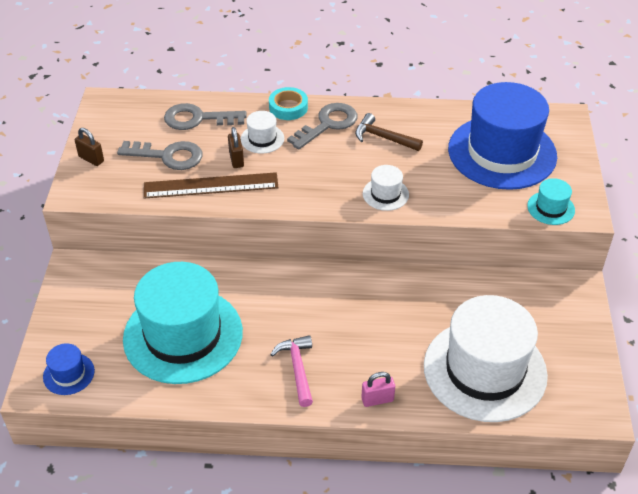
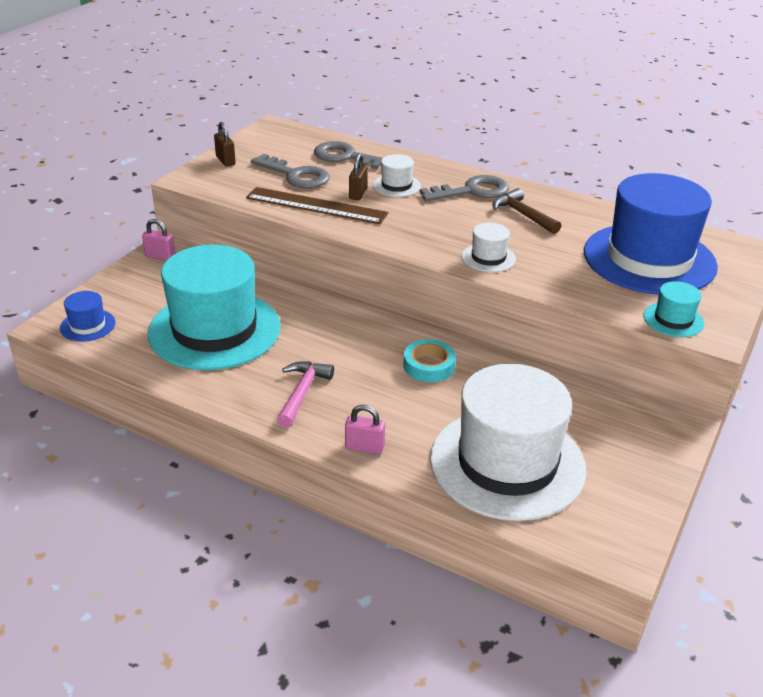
camera: 25 degrees right, 10 degrees down
(76, 274) = (160, 256): none -> pink padlock
(288, 107) = (442, 170): turquoise tape -> turquoise tape (429, 366)

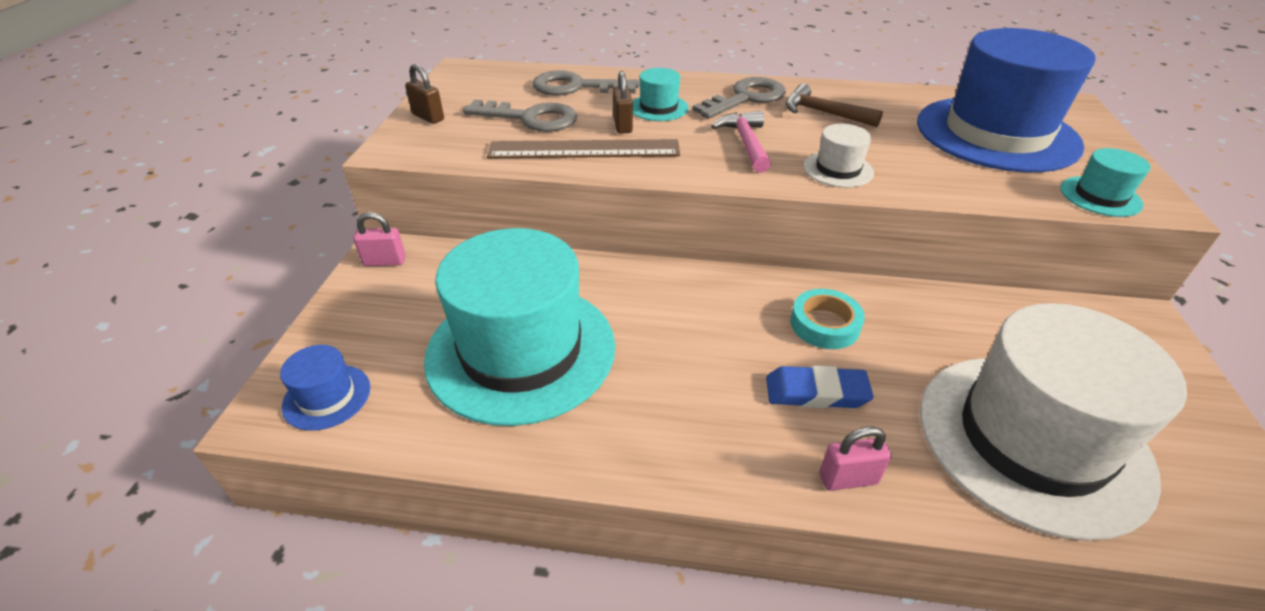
camera: 20 degrees left, 5 degrees up
(302, 392) = (703, 414): pink hammer -> pink hammer (745, 142)
(386, 401) = (816, 392): none -> blue eraser
(396, 185) = (658, 108): white hat -> turquoise hat

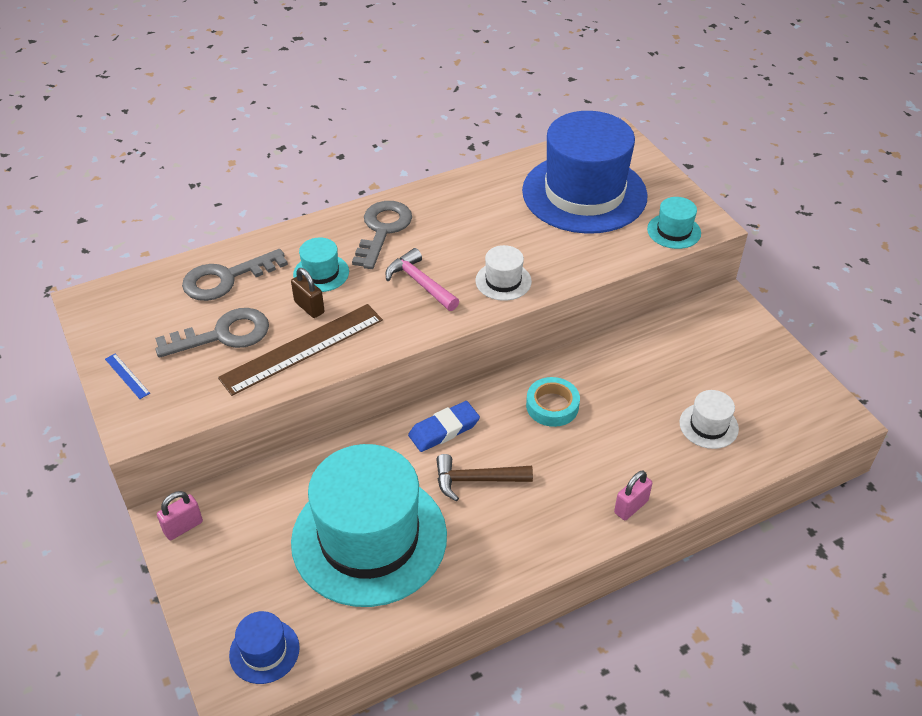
camera: 35 degrees left, 5 degrees up
(428, 117) = (127, 376): brown padlock -> blue ruler
(816, 392) = (579, 460): blue eraser -> blue eraser (444, 430)
(823, 113) = (453, 222): brown hammer -> brown hammer (476, 480)
(1032, 440) = (708, 426): white hat -> white hat, size x0.41

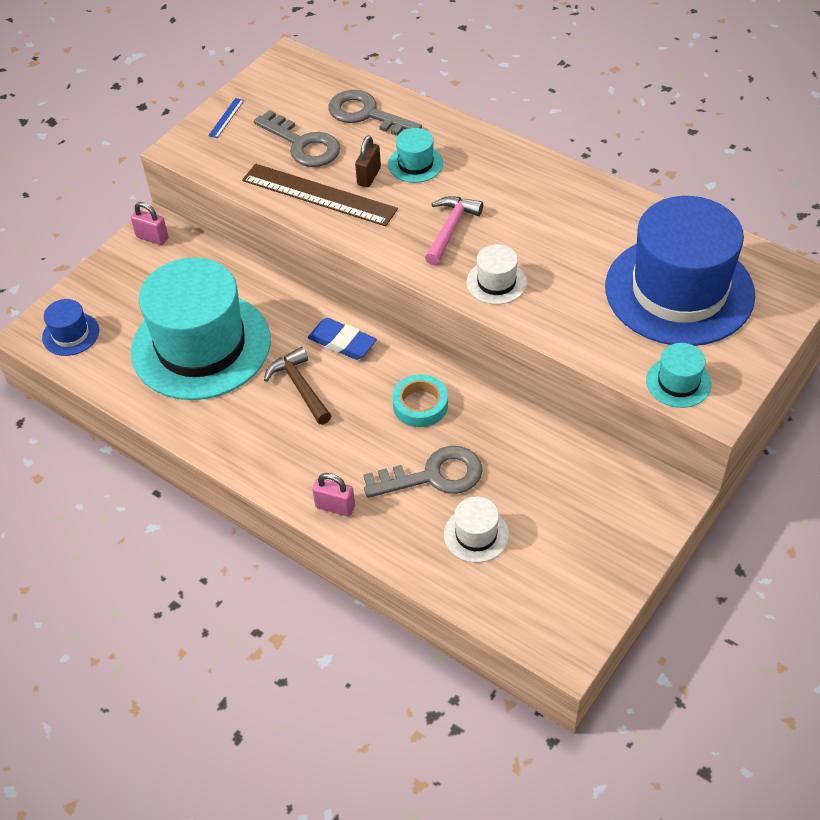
camera: 65 degrees right, 5 degrees up
(382, 230) = (502, 175): grey key -> grey key (434, 475)

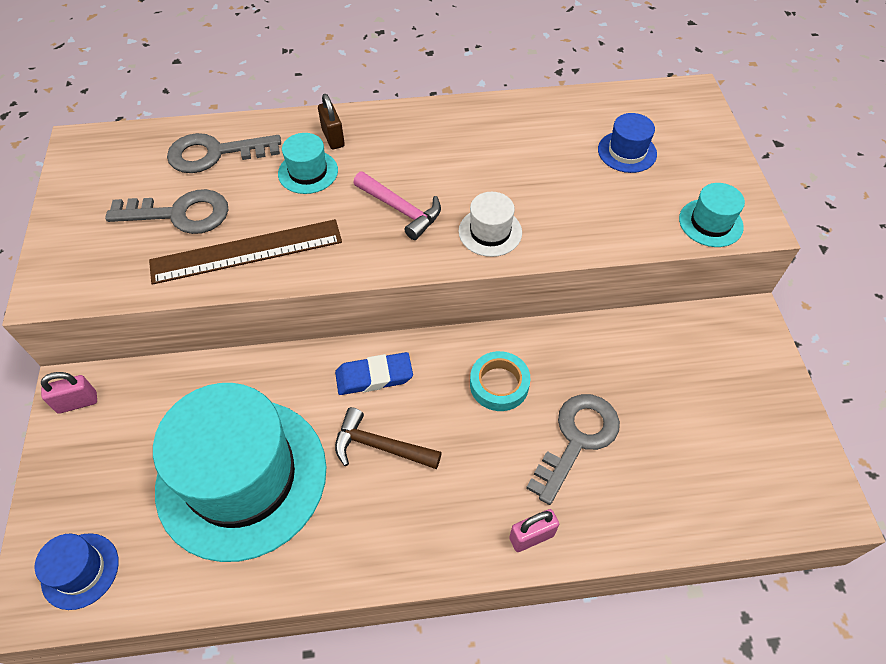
camera: 45 degrees left, 5 degrees up
(226, 118) = (69, 233): blue ruler -> none
(369, 176) = (277, 207): brown padlock -> brown padlock (333, 138)
(450, 229) = (401, 210): pink hammer -> pink hammer turned 150 degrees clockwise
(476, 534) = (664, 464): white hat -> none
(679, 290) = (627, 152): blue hat -> blue hat, size x0.41

